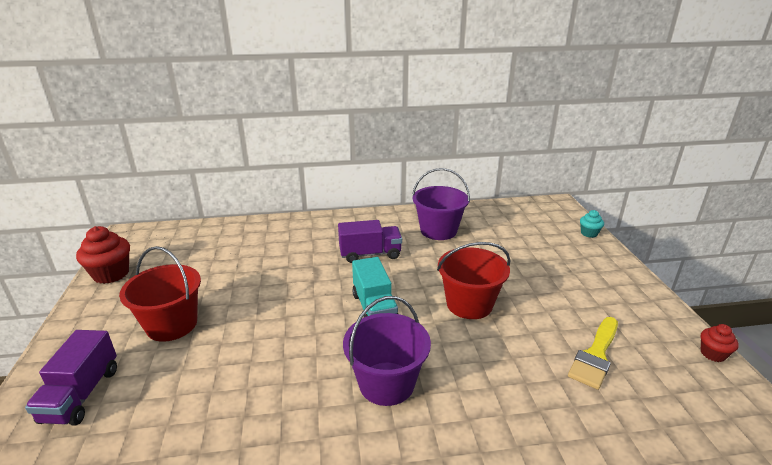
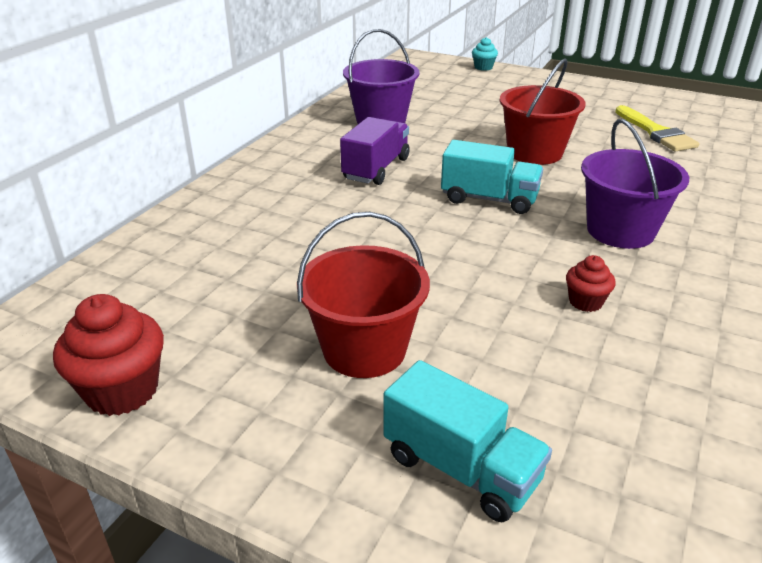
camera: 55 degrees left, 5 degrees up
(81, 395) = (461, 468): purple truck -> turquoise truck
(712, 354) = (686, 97): red cupcake -> red cupcake (585, 302)

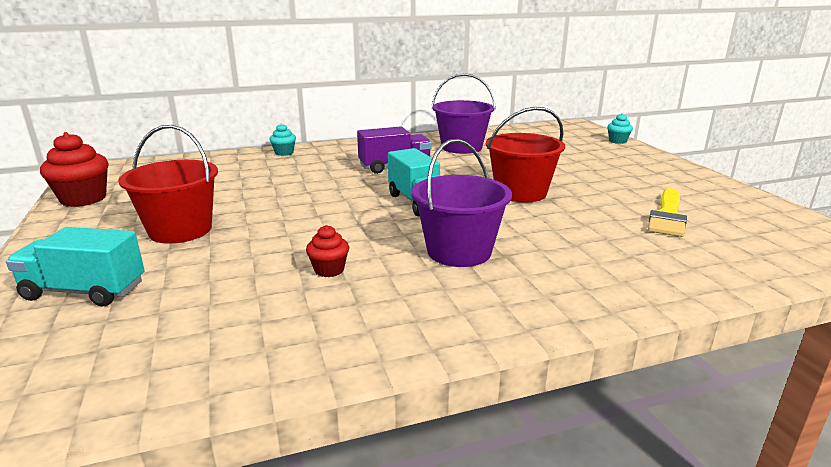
camera: 45 degrees right, 10 degrees down
(214, 201) = (284, 153): none -> turquoise cupcake
(461, 468) = (84, 291): turquoise truck -> turquoise truck turned 105 degrees clockwise

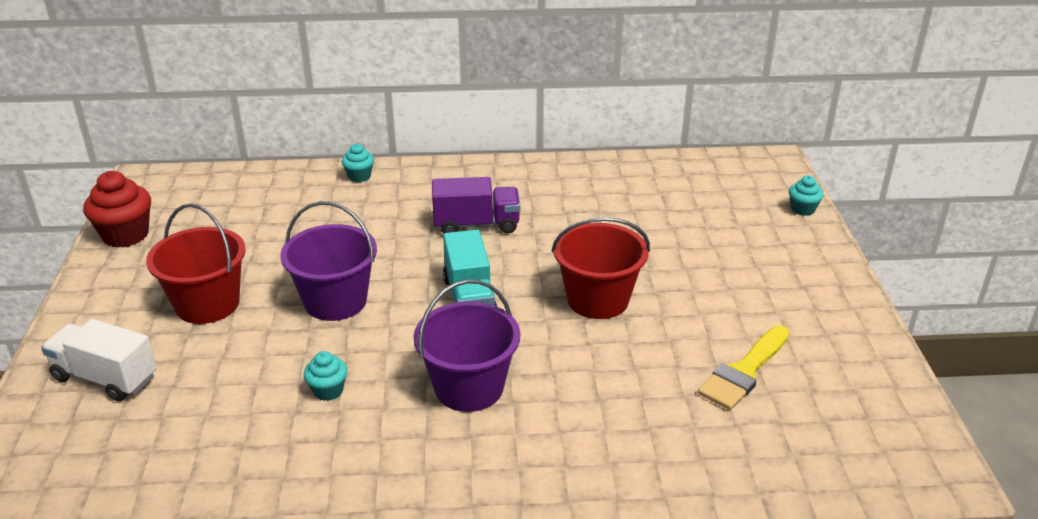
camera: 15 degrees right, 10 degrees up
(84, 291) = (105, 378): turquoise truck -> white truck
(329, 270) = (328, 390): red cupcake -> turquoise cupcake
(461, 147) = (581, 195): purple bucket -> purple bucket (335, 301)

